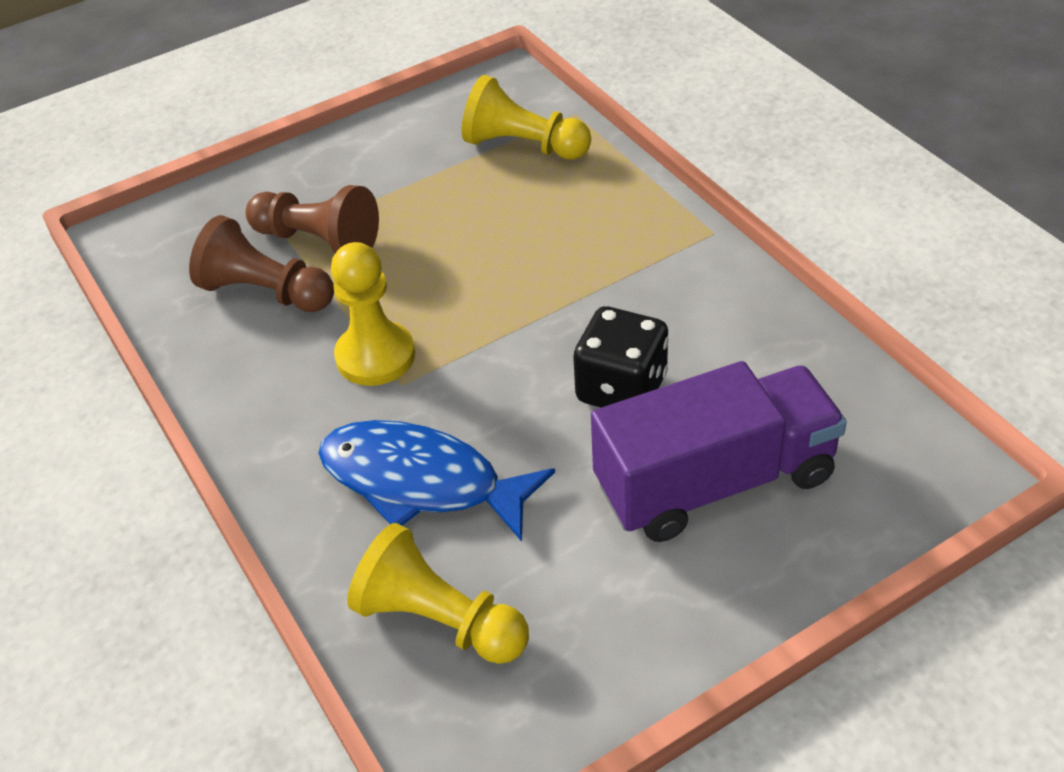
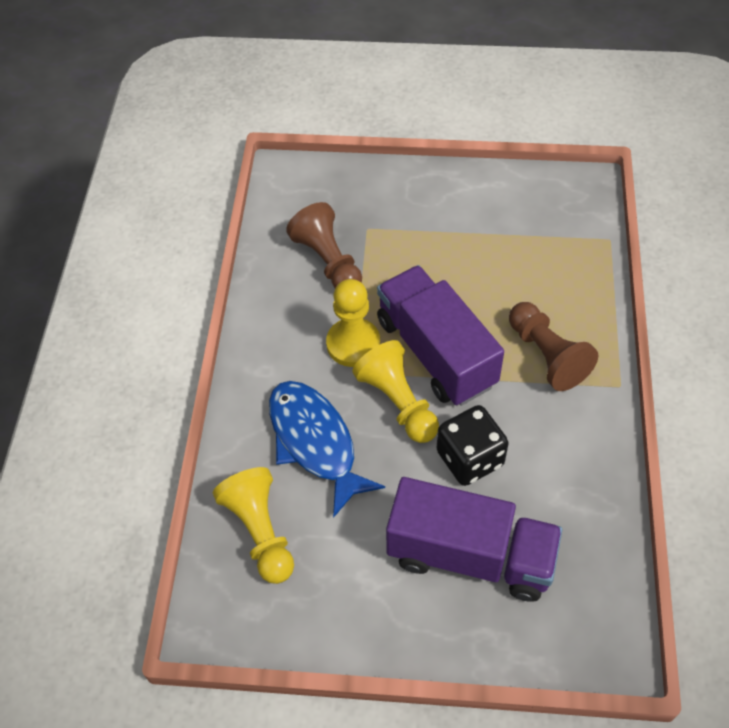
camera: 35 degrees right, 10 degrees up
(318, 241) = (382, 242): brown pawn -> brown pawn (547, 355)
(483, 311) = (435, 352): none -> purple truck
(523, 146) = (556, 245): yellow pawn -> yellow pawn (398, 402)

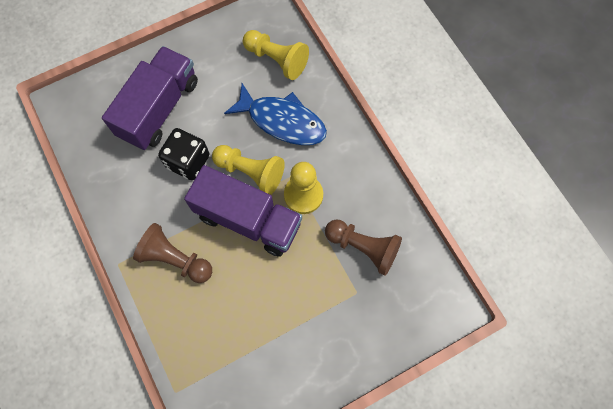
camera: 145 degrees right, 15 degrees up
(470, 555) = (159, 108): purple truck -> purple truck turned 135 degrees clockwise

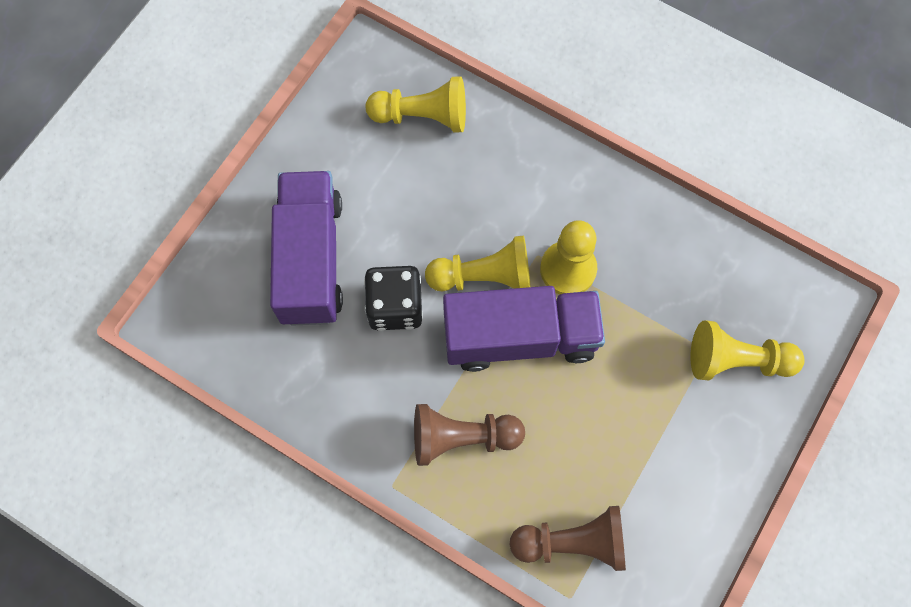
camera: 30 degrees left, 0 degrees up
(282, 121) = (481, 191): blue fish -> none
(363, 248) = (681, 293): brown pawn -> brown pawn (572, 542)
(371, 309) = (736, 360): none -> yellow pawn

